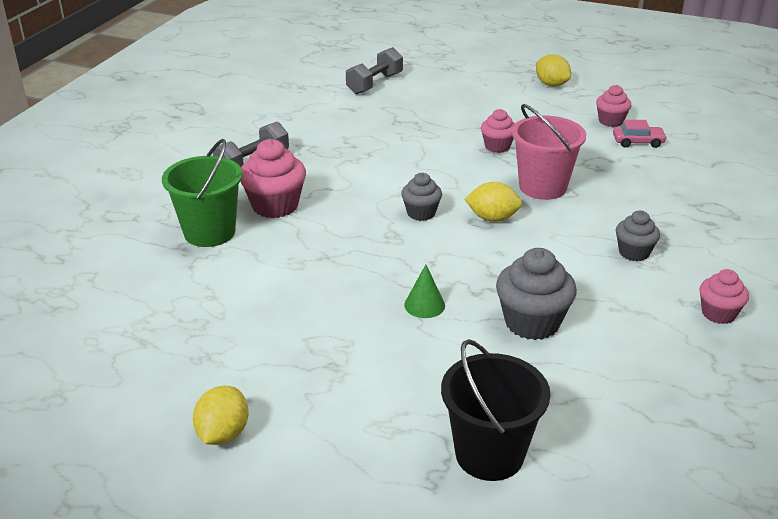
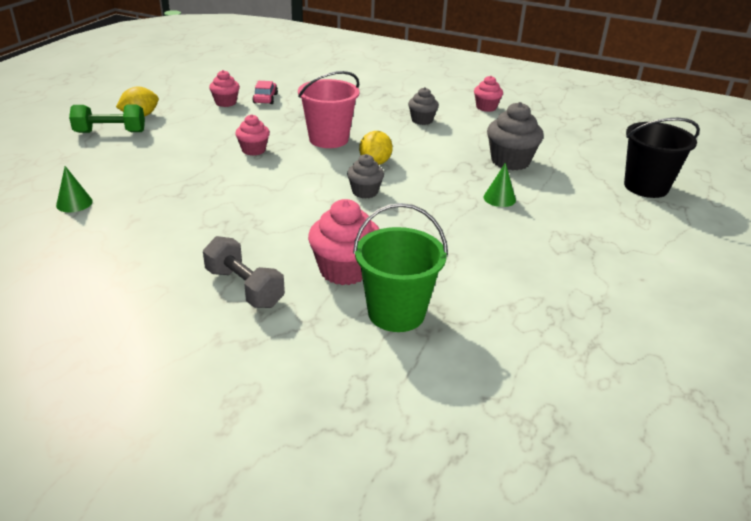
camera: 90 degrees left, 0 degrees up
(223, 434) = (685, 290): yellow lemon -> none
(374, 84) = (74, 203): grey dumbbell -> green cone
(508, 77) = (110, 132): none -> green dumbbell

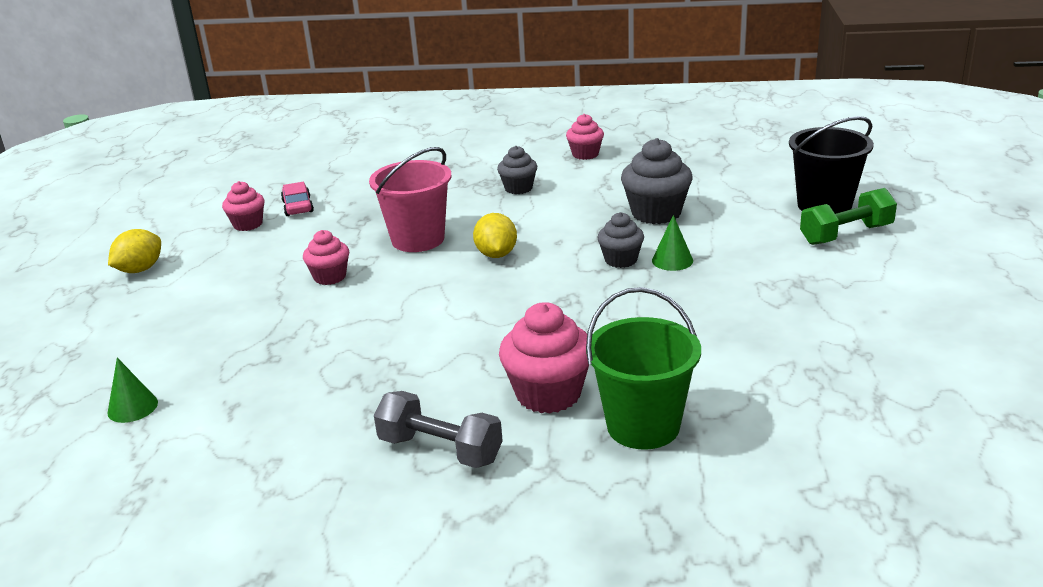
camera: 15 degrees left, 5 degrees down
(110, 132) = (113, 301): green dumbbell -> green dumbbell (846, 234)
(365, 192) = (508, 293): grey cupcake -> grey cupcake (621, 260)

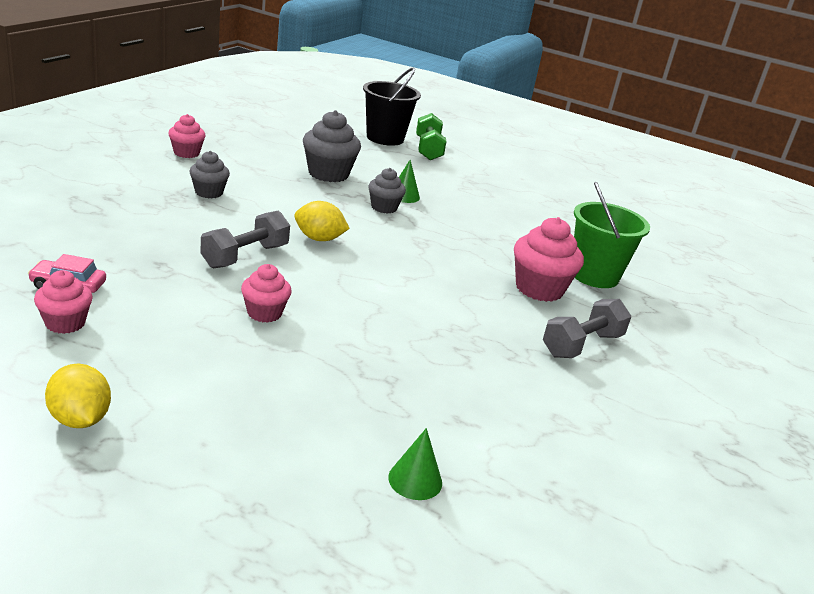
camera: 75 degrees left, 0 degrees up
(418, 239) = (245, 256): pink bucket -> grey dumbbell

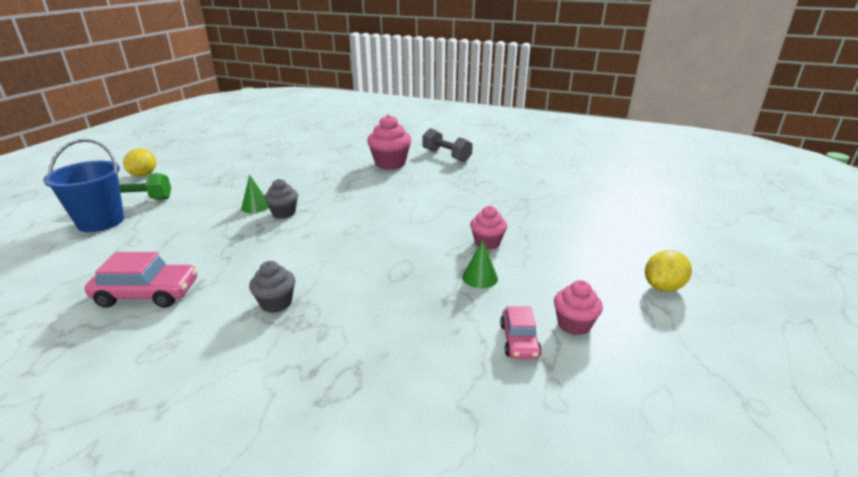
camera: 90 degrees left, 0 degrees up
(186, 153) = (149, 343): pink cupcake -> none
(245, 256) = (407, 262): grey dumbbell -> none
(252, 153) = (147, 294): none -> pink car
(319, 239) = (357, 234): yellow lemon -> yellow lemon (144, 174)
(328, 174) = (209, 243): grey cupcake -> none
(385, 138) = (101, 222): black bucket -> blue bucket
(415, 480) = (597, 190): green cone -> green cone (480, 277)
(594, 275) = (363, 150): green bucket -> none

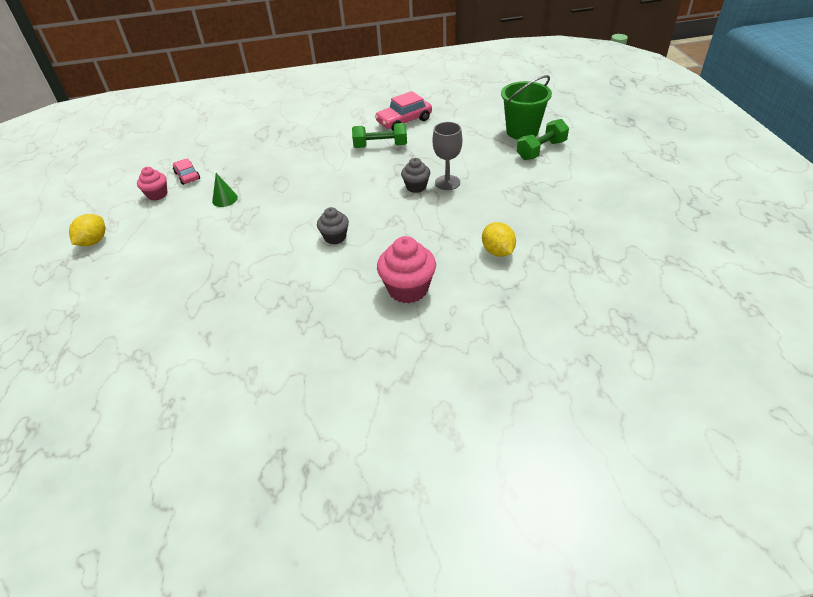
camera: 150 degrees right, 15 degrees up
(101, 222) = (522, 131): blue bucket -> green bucket
(144, 174) = (601, 168): yellow lemon -> yellow lemon (497, 251)
(236, 269) = (380, 146): none -> green dumbbell
(255, 206) = (447, 182): green cone -> grey goblet
(276, 303) = (331, 142): grey cupcake -> grey cupcake (335, 237)
(446, 156) = (356, 340): grey dumbbell -> none
(487, 243) = (232, 227): pink cupcake -> none

